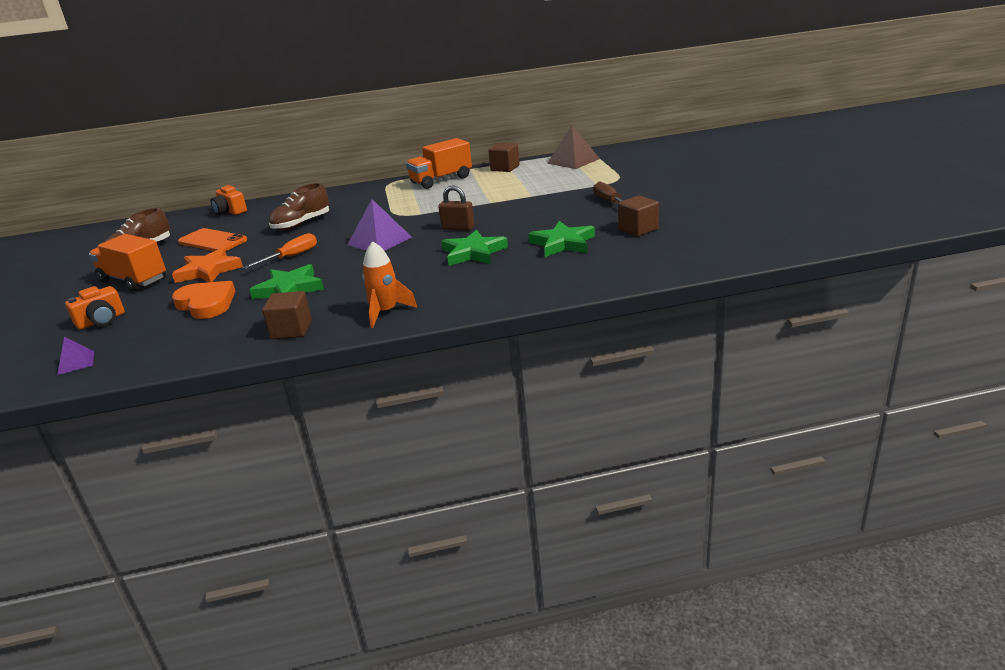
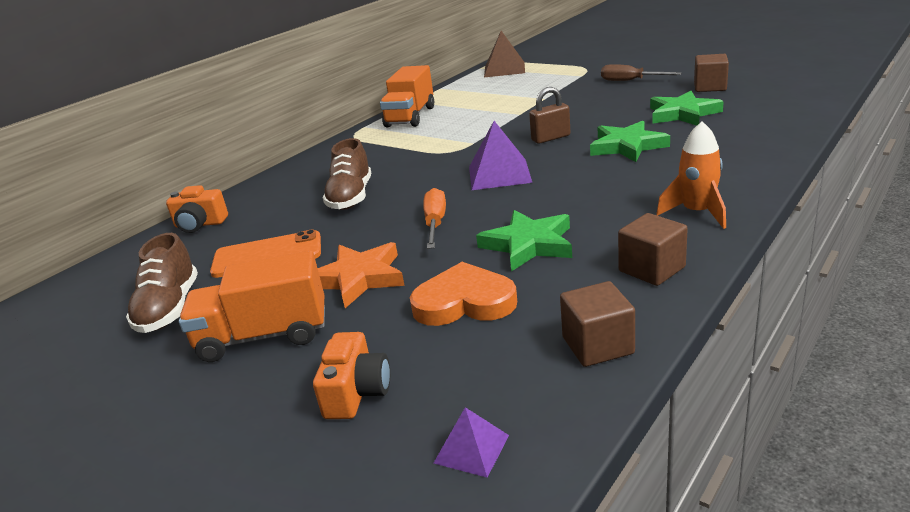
camera: 40 degrees left, 0 degrees up
(505, 168) = (452, 91): brown cube -> brown cube (597, 345)

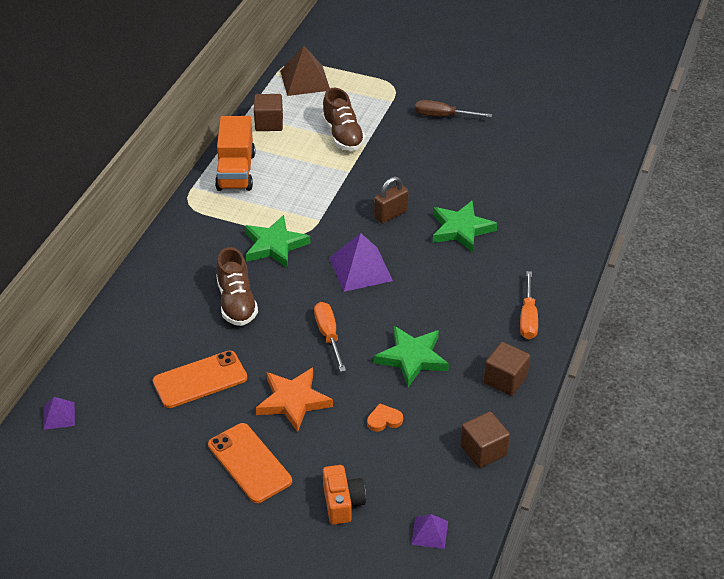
camera: 20 degrees left, 15 degrees up
(98, 278) = (59, 416): none -> purple pyramid
(169, 309) = (152, 444): brown shoe -> brown shoe (343, 135)
(200, 224) = (108, 343): orange camera -> none
(264, 336) = (249, 463): orange truck -> orange phone
(464, 302) = (384, 420): orange heart -> orange heart, size x0.49
(683, 114) = (500, 179): green star -> green star (274, 245)
(697, 213) = (528, 318): orange rocket -> orange screwdriver
(710, 87) = (519, 134): brown cube -> brown cube (269, 123)

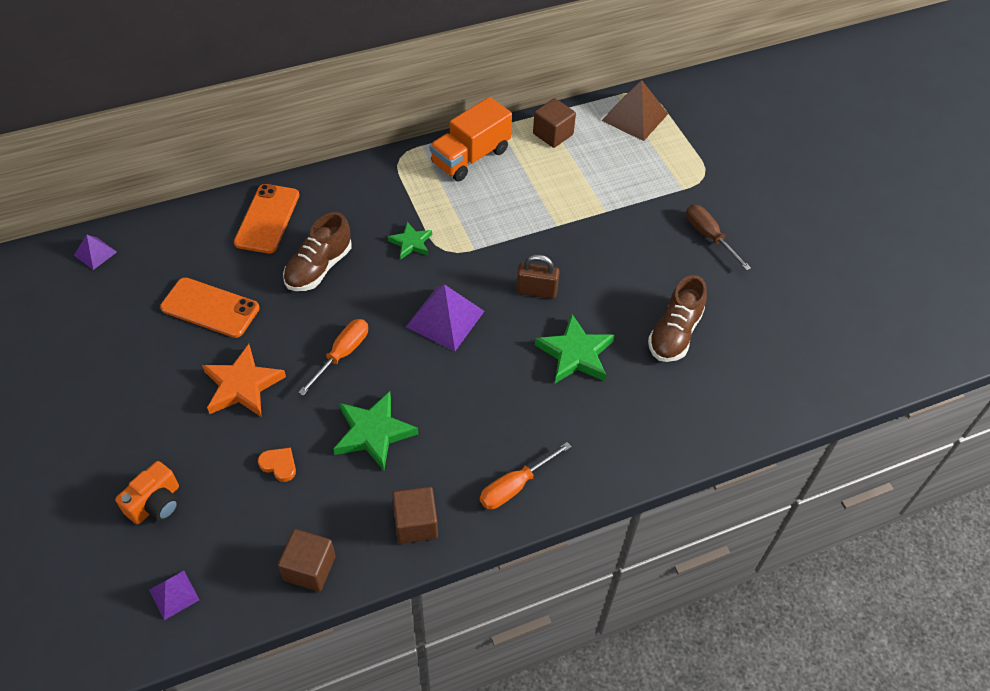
camera: 45 degrees right, 10 degrees up
(249, 463) = (147, 406): orange phone -> orange phone (267, 219)
(274, 245) = (411, 243): green star -> green star, size x0.60
(343, 135) = (597, 189): brown shoe -> brown shoe (674, 334)

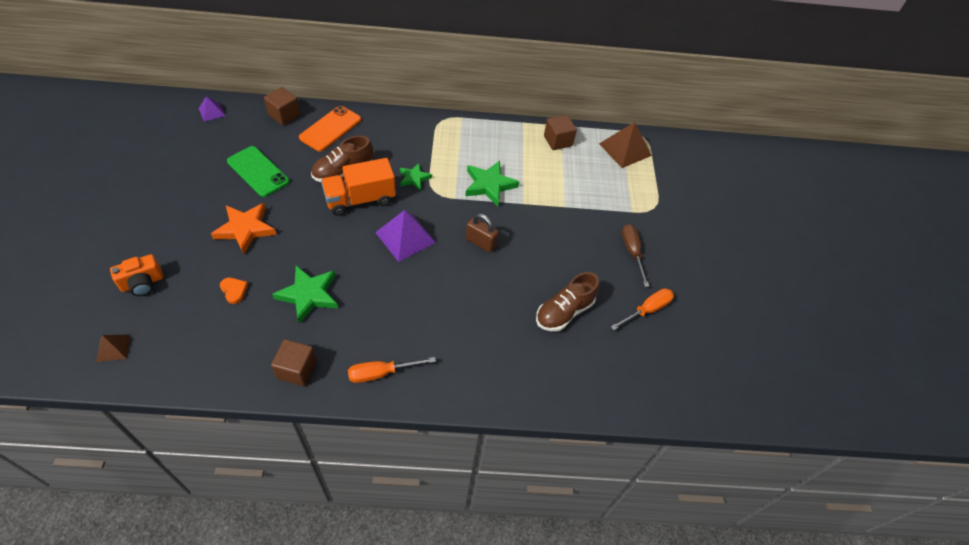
camera: 20 degrees right, 0 degrees up
(174, 595) = (113, 348): purple pyramid -> brown pyramid
(210, 308) = (258, 171): orange phone -> green phone
(309, 568) = (208, 369): brown cube -> brown cube (284, 115)
(342, 354) = (322, 234): orange screwdriver -> orange screwdriver (647, 310)
(470, 157) = (490, 136): orange truck -> orange truck (360, 199)
(575, 354) = (482, 297): green star -> green star (489, 185)

